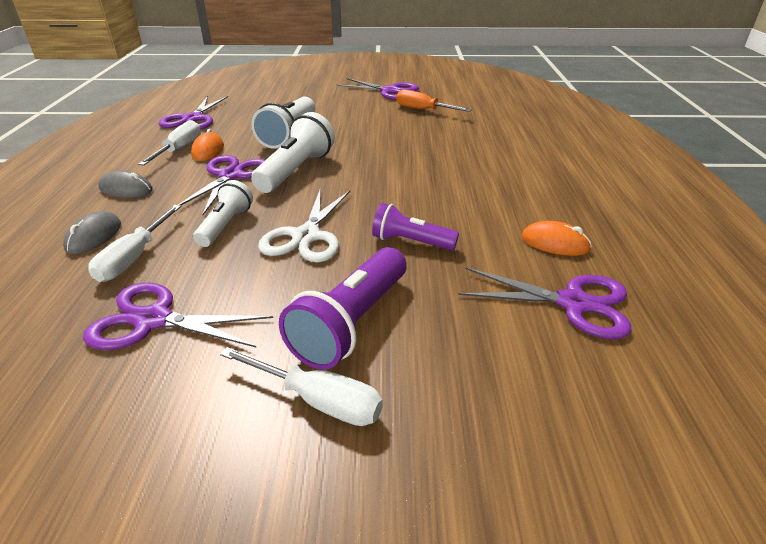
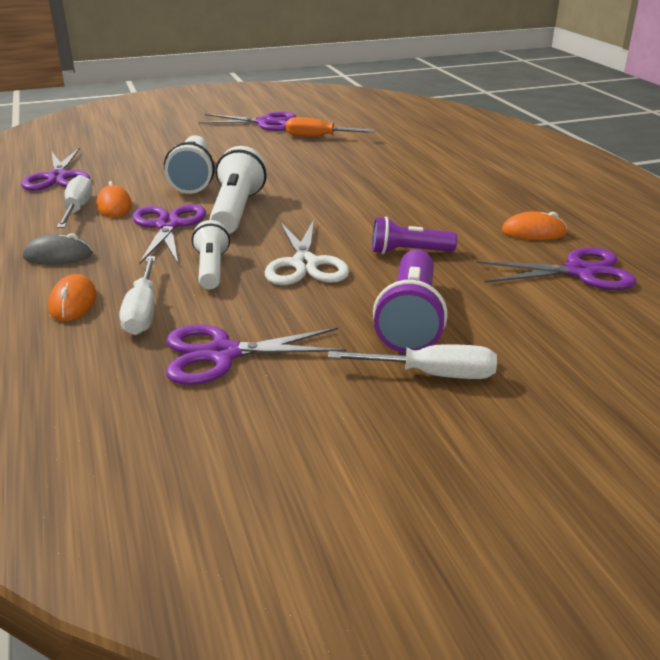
camera: 20 degrees left, 5 degrees down
(94, 236) = (73, 302): grey mouse -> orange mouse

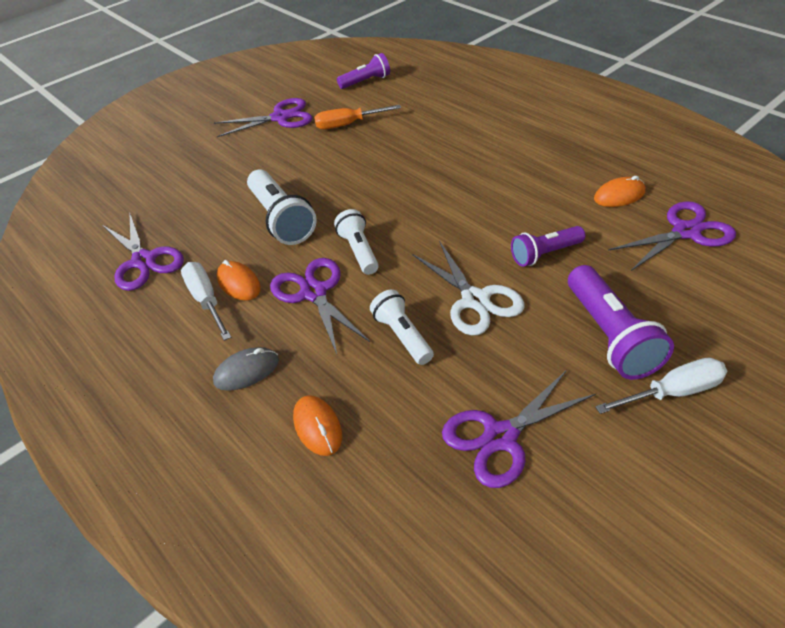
camera: 20 degrees left, 15 degrees up
(142, 311) = (390, 413): white screwdriver -> none
(236, 211) = (359, 251): white flashlight -> white flashlight, size x0.64
(366, 116) = (366, 81): none -> purple flashlight

